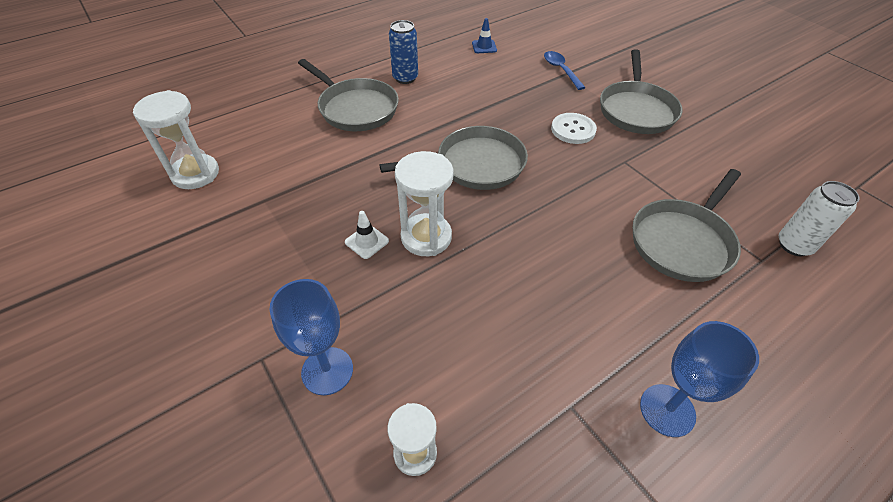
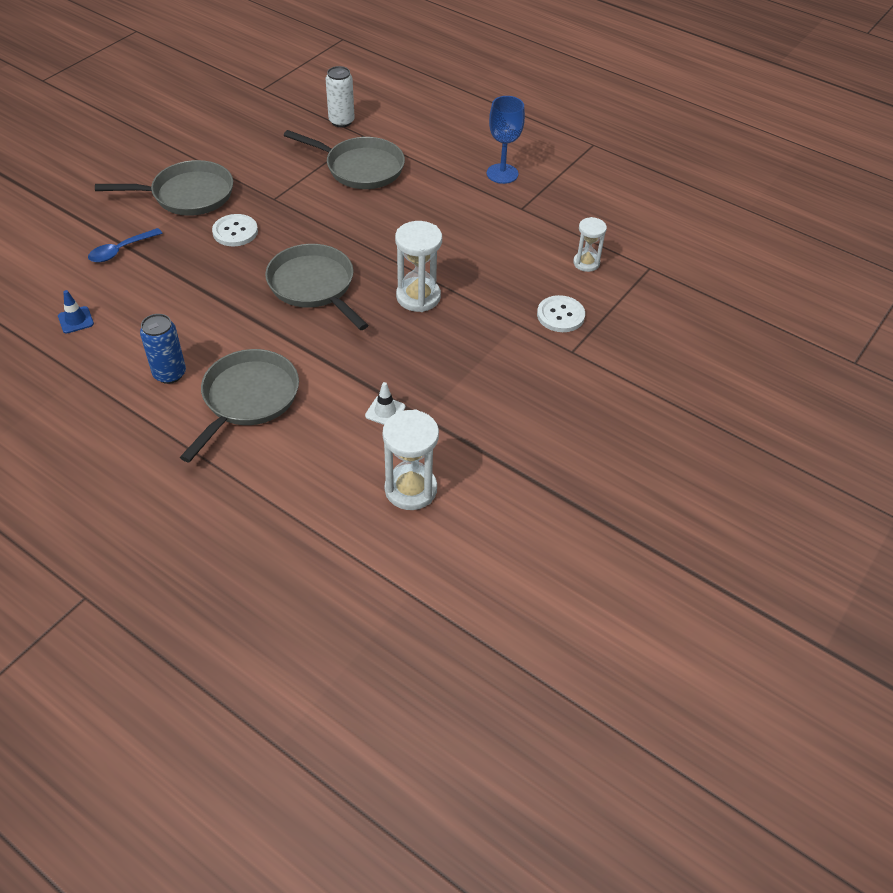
camera: 110 degrees left, 0 degrees up
(327, 371) = (560, 315): blue goblet -> white button
(367, 241) = (440, 330): white traffic cone -> white traffic cone (385, 411)

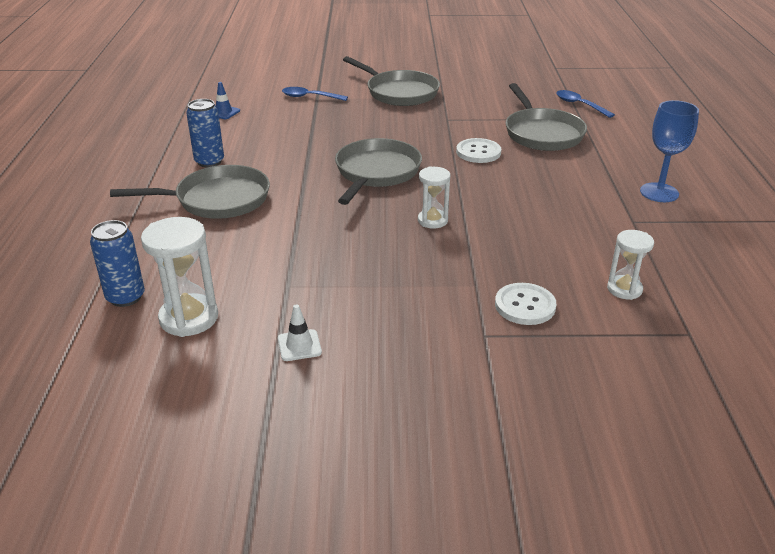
camera: 55 degrees right, 15 degrees down
(235, 232) = (388, 122): white button -> white button (478, 152)
(341, 121) = (579, 105): white can -> blue spoon
(344, 516) = (125, 297): none -> blue can
(385, 411) = (272, 264): white traffic cone -> white traffic cone (299, 345)
(418, 297) = (432, 220): white hourglass -> white hourglass, size x0.62

